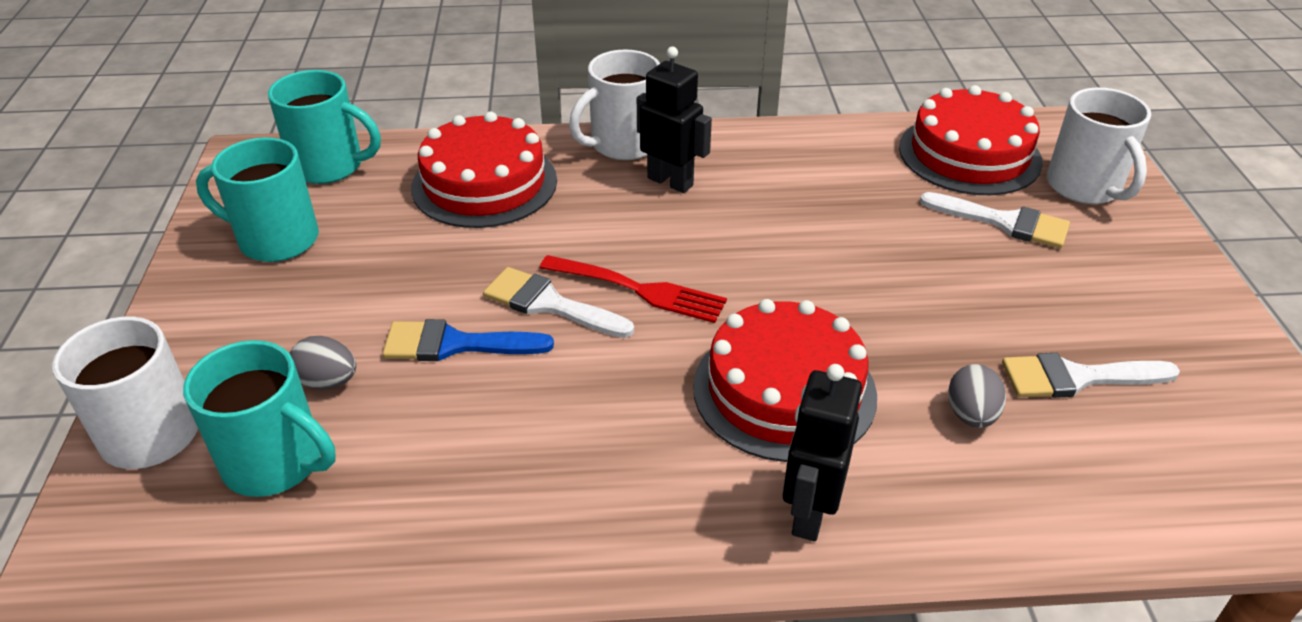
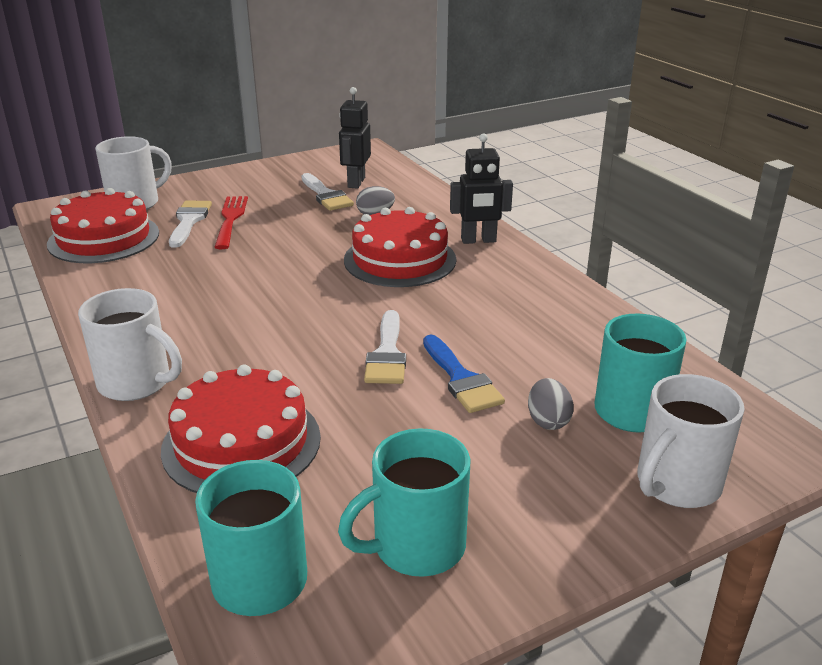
camera: 115 degrees left, 10 degrees down
(275, 239) = (415, 547): turquoise mug -> turquoise mug turned 75 degrees clockwise
(639, 290) = (344, 323): red fork -> red fork (231, 219)
(670, 181) = (192, 344): black robot -> black robot (356, 182)

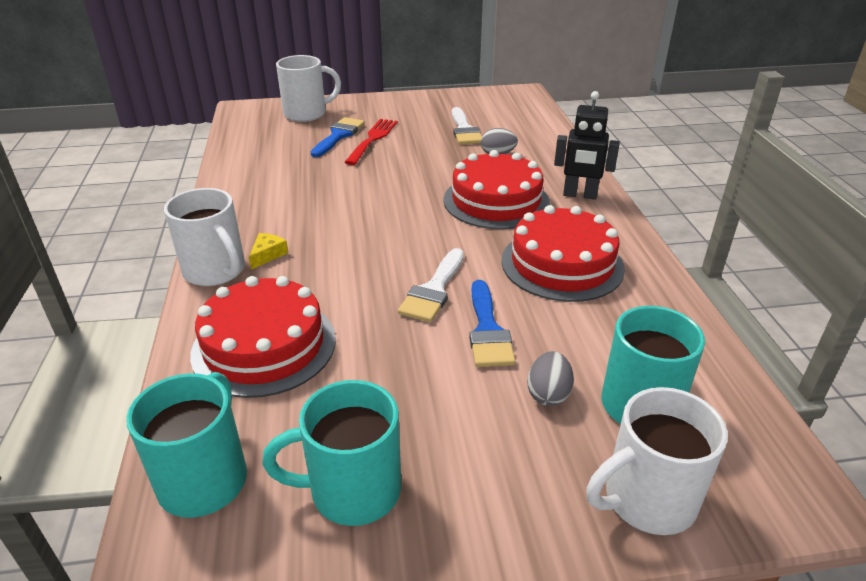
camera: 20 degrees right, 5 degrees up
(104, 238) = (265, 140): red cake -> red cake (562, 264)
(186, 355) = (267, 255): none -> yellow cheese
(189, 221) = (338, 136): white brush -> blue brush
(356, 182) = (497, 122): black robot -> none

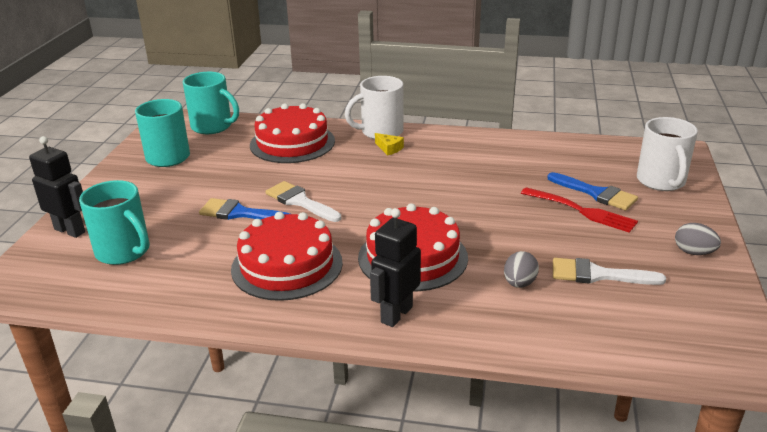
camera: 110 degrees right, 5 degrees down
(548, 394) = (166, 221): grey egg -> grey egg (693, 252)
(646, 500) = (70, 230): white mug -> black robot

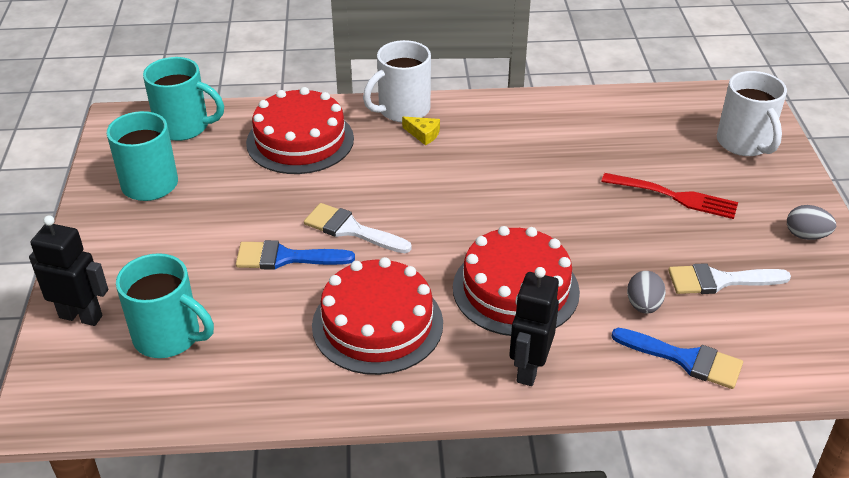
camera: 15 degrees left, 10 degrees up
(596, 193) = (682, 170): blue brush -> blue brush (685, 359)

